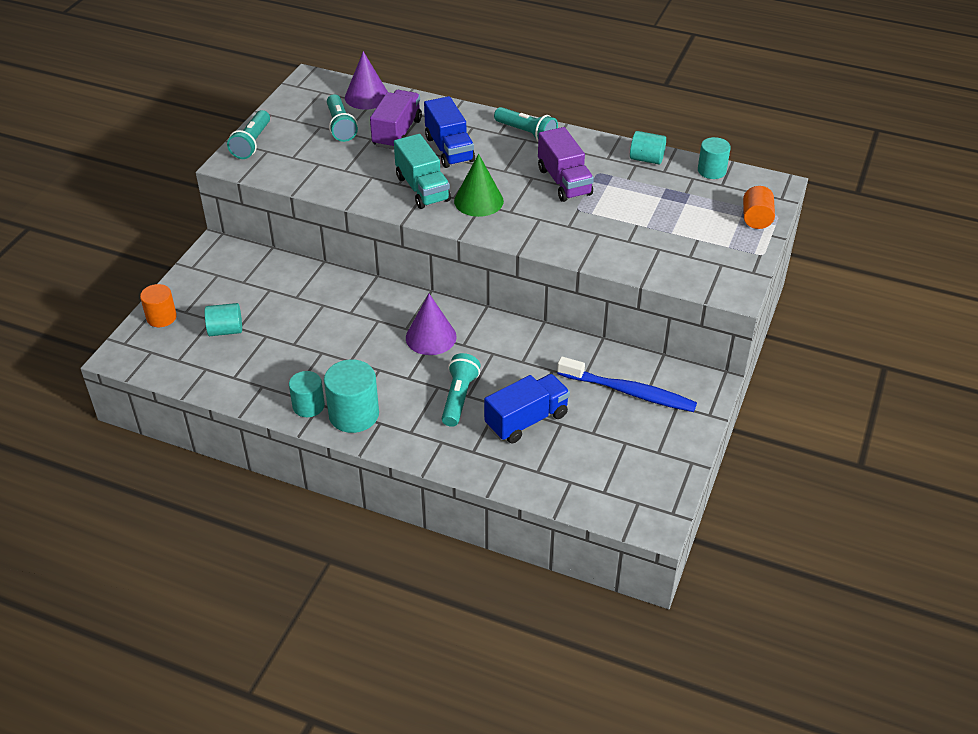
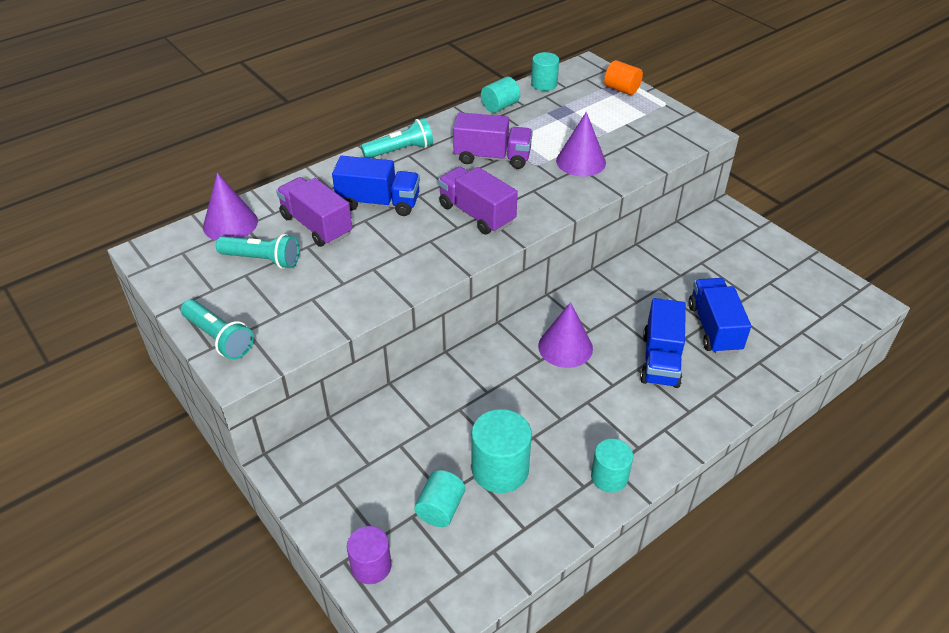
camera: 60 degrees left, 0 degrees up
(161, 317) = (371, 566): orange cylinder -> purple cylinder
(354, 414) = (642, 445): turquoise cylinder -> turquoise cylinder (500, 469)
(422, 189) = (425, 241): turquoise truck -> none
(459, 397) = (660, 360): turquoise flashlight -> blue truck
(478, 201) = (477, 214): green cone -> purple truck
(607, 231) = (581, 161): none -> purple cone
(629, 392) = (711, 256): blue toothbrush -> none

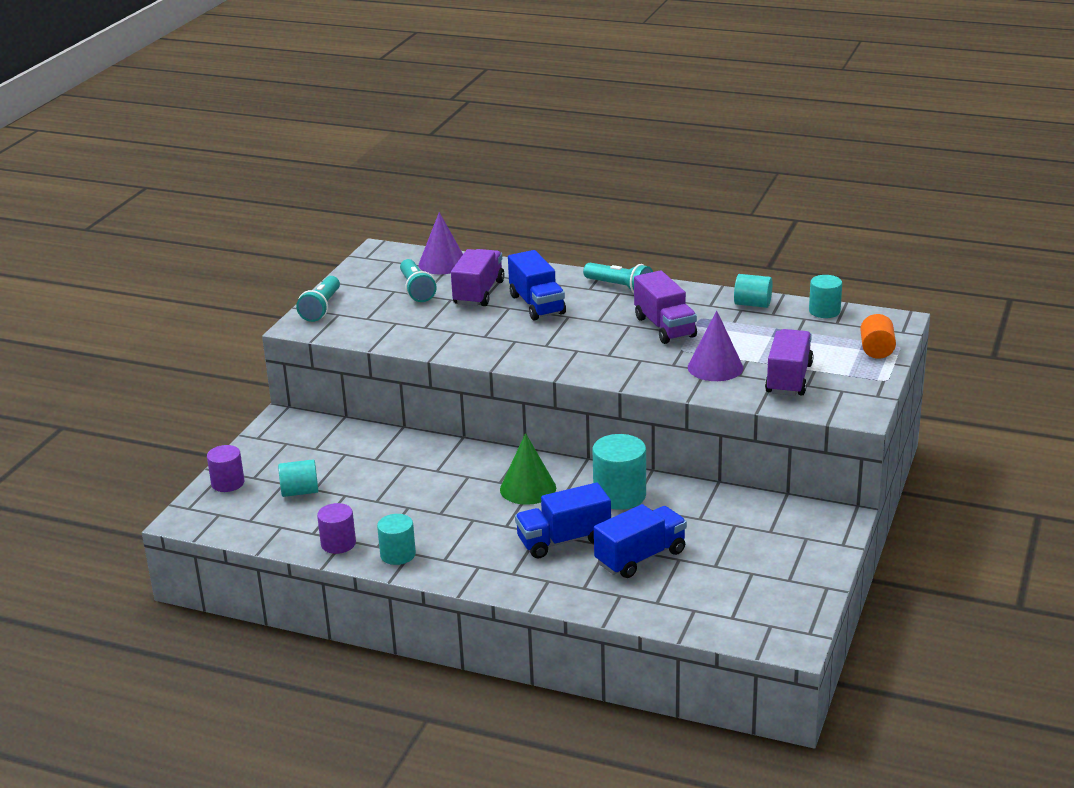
camera: 60 degrees right, 15 degrees down
(477, 214) = (573, 347): purple truck -> purple truck (788, 379)
(500, 469) = (360, 503): turquoise cylinder -> turquoise cylinder (619, 495)
(559, 515) = (338, 544): none -> purple cylinder
(565, 347) = (528, 488): purple cone -> green cone

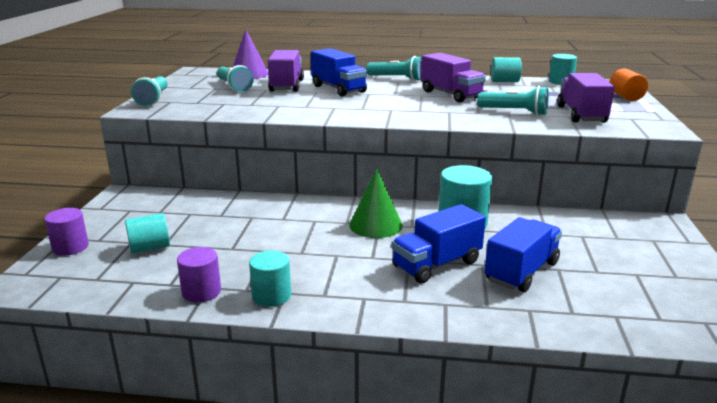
camera: 15 degrees left, 5 degrees down
(715, 367) = (514, 112): purple cone -> turquoise flashlight

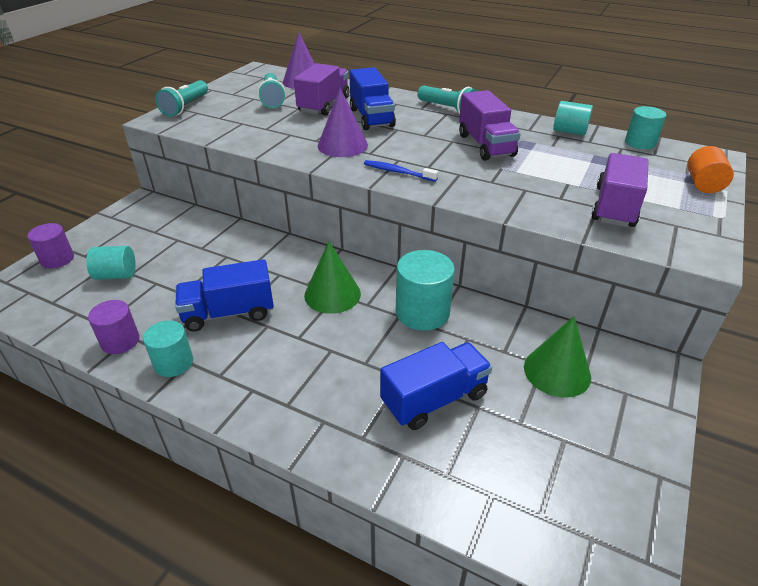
camera: 20 degrees right, 15 degrees up
(333, 107) = (342, 145): none -> purple cone
(399, 116) = (398, 172): none -> blue toothbrush
(437, 264) = (353, 364): blue truck -> blue truck (229, 313)
(514, 112) = (535, 188): turquoise flashlight -> none
(596, 238) = (557, 371): none -> green cone

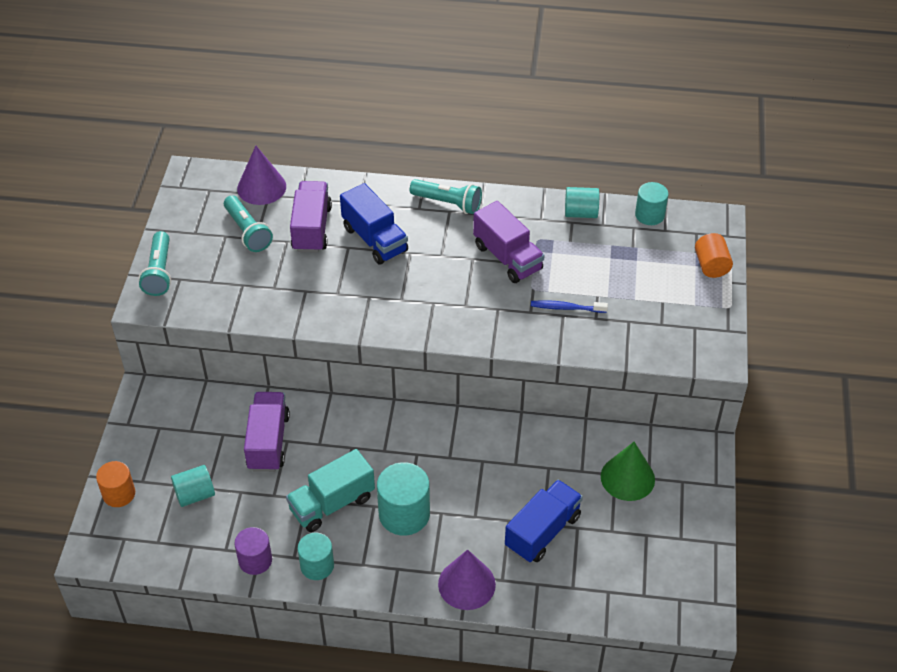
camera: 20 degrees left, 10 degrees up
(57, 259) = (119, 494): purple cylinder -> orange cylinder
(229, 313) = (332, 503): blue truck -> turquoise truck
(332, 294) = (413, 455): green cone -> none
(342, 145) = (369, 295): purple cone -> purple cone (466, 584)
(398, 172) = (441, 322): blue toothbrush -> blue toothbrush (566, 308)
(422, 312) = (501, 451): turquoise cylinder -> turquoise cylinder (404, 514)
(614, 207) = (643, 318): purple truck -> purple truck (268, 442)

